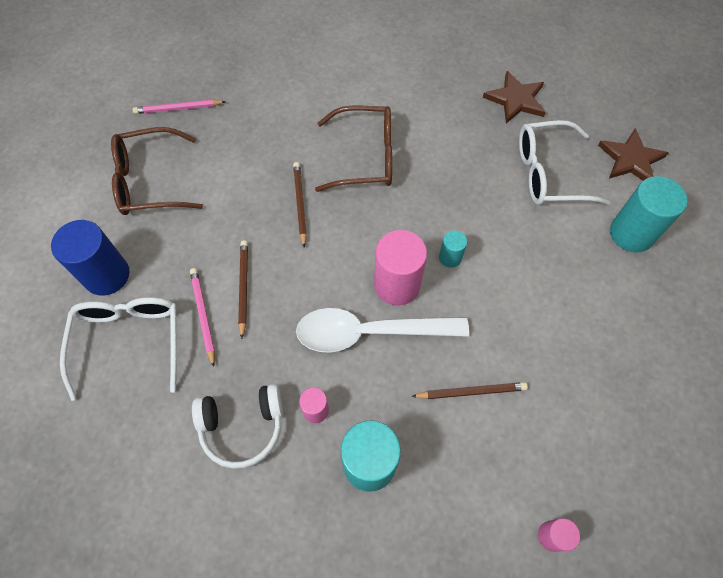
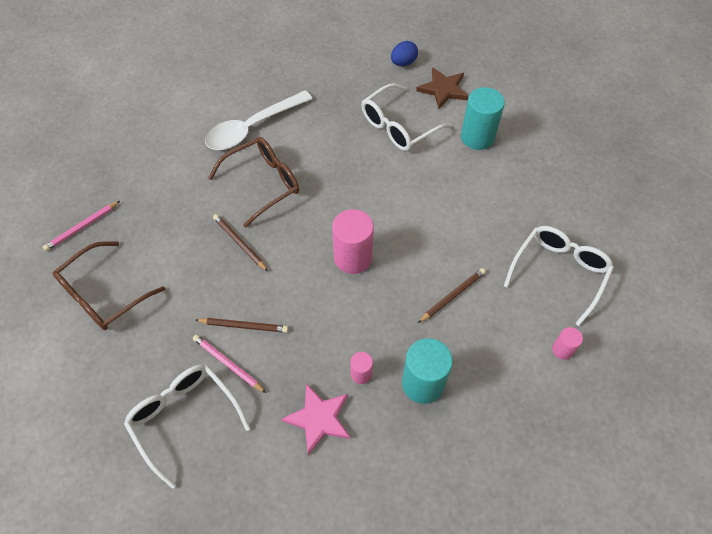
camera: 35 degrees left, 5 degrees down
(107, 275) = (125, 384): blue cylinder -> none
(243, 288) = (243, 326): brown pencil -> brown pencil turned 135 degrees clockwise
(243, 427) = (319, 418): white headphones -> pink star
(369, 332) = (358, 300): white spoon -> white spoon (252, 128)
(450, 257) = (375, 218): turquoise cylinder -> none
(515, 99) = (340, 88): brown star -> none
(606, 107) = (403, 63): none -> blue egg
(614, 445) = (559, 273): none -> white glasses

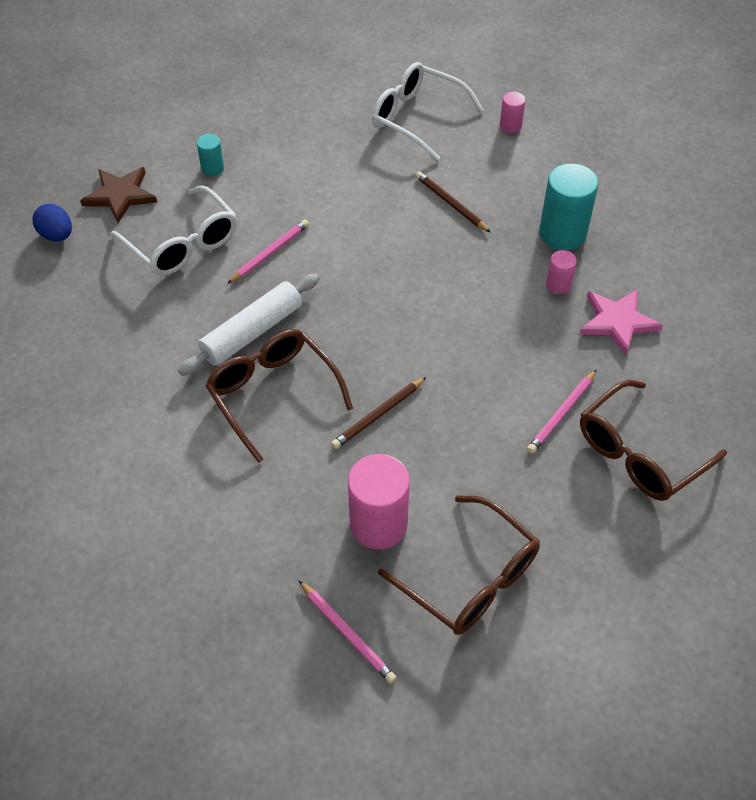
camera: 90 degrees left, 5 degrees down
(184, 419) = (640, 453): white glasses -> brown glasses
(243, 326) = (507, 401): brown pencil -> none
(252, 128) = (160, 414): white spoon -> none
(317, 169) = (252, 332): none -> white rolling pin
(353, 258) = (400, 292): pink cylinder -> pink cylinder (378, 524)
(391, 176) = (270, 253): none -> pink pencil
(477, 137) = (212, 168): turquoise cylinder -> turquoise cylinder, size x0.51

